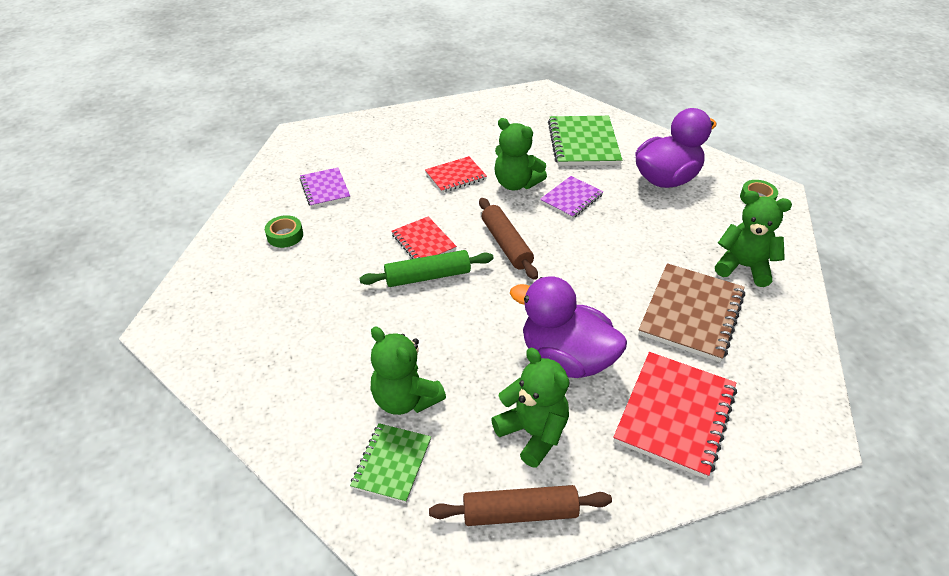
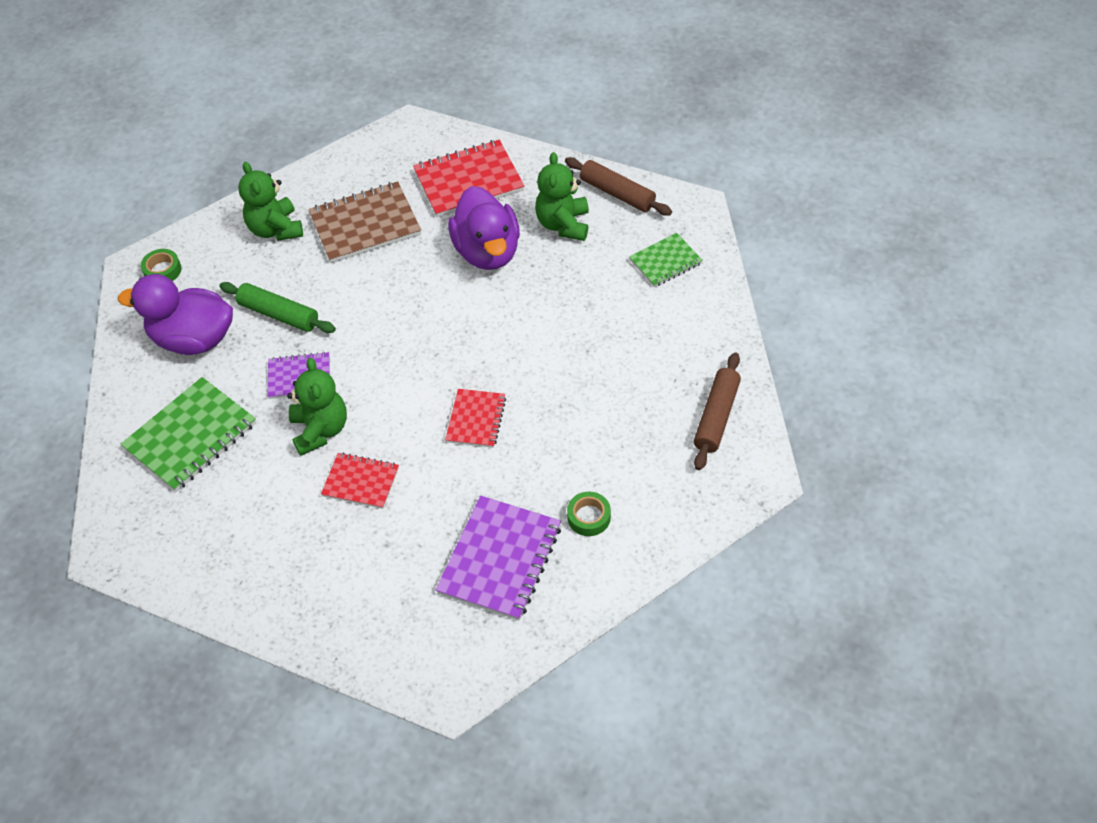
camera: 135 degrees left, 10 degrees up
(325, 189) = (500, 559): purple notebook -> purple notebook, size x1.69
(405, 399) = (621, 294): green teddy bear -> none
(428, 276) = (508, 381): green rolling pin -> green rolling pin (278, 314)
(506, 244) = (413, 368): brown rolling pin -> brown rolling pin (716, 416)

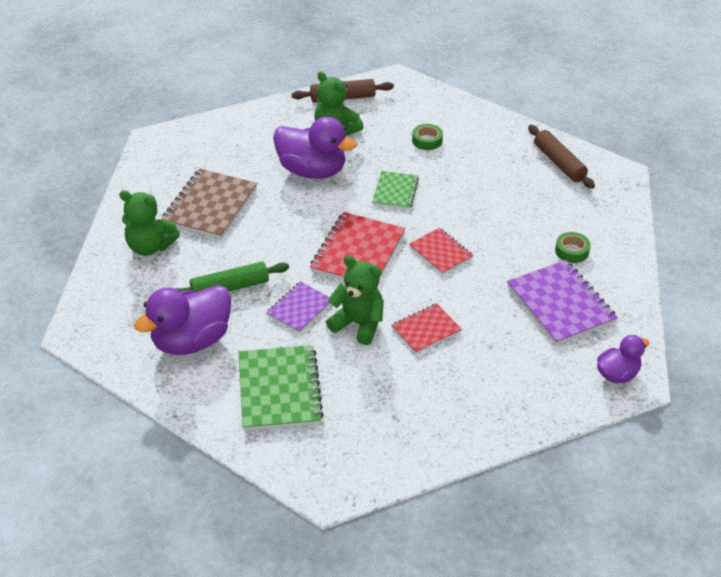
camera: 50 degrees left, 10 degrees down
(162, 270) = (102, 321): green tape -> green tape (427, 140)
(446, 669) = (617, 374): none -> purple duck
(468, 181) = (241, 144): red notebook -> red notebook (358, 252)
(665, 262) = (421, 113): green notebook -> green notebook (395, 191)

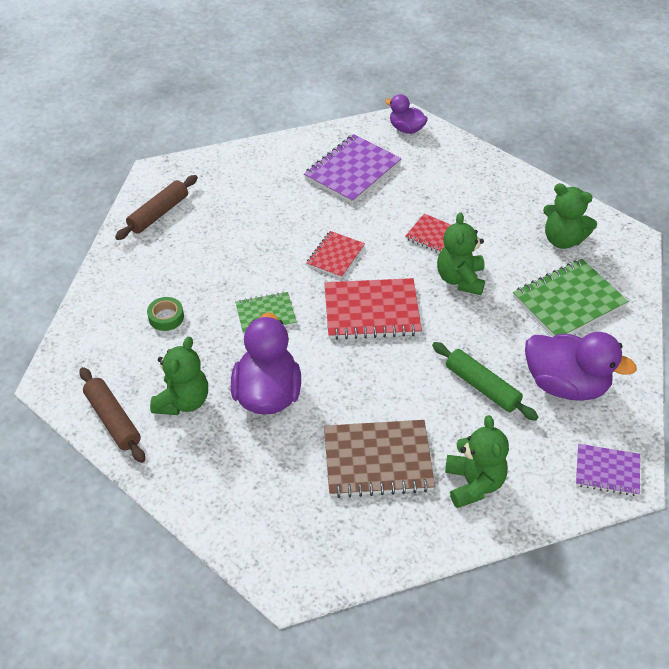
camera: 115 degrees left, 5 degrees up
(299, 308) = (471, 325): purple notebook -> purple notebook (607, 471)
(363, 428) = (562, 240): none -> green teddy bear
(572, 251) = (283, 179): green tape -> none

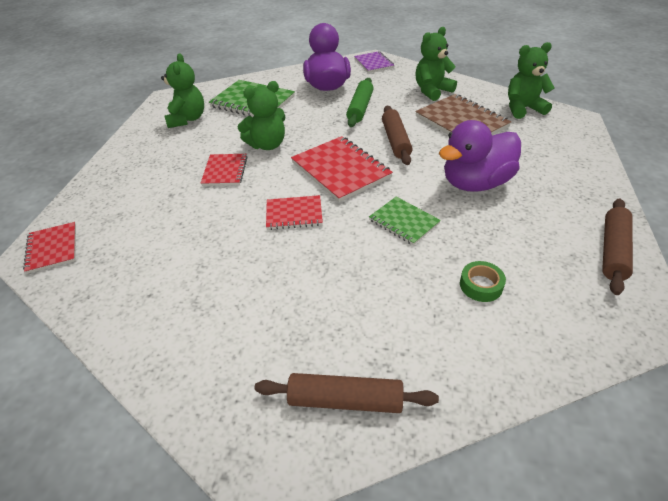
camera: 120 degrees left, 5 degrees down
(183, 401) = (541, 221): green teddy bear -> green teddy bear (523, 109)
(352, 171) = (153, 257): purple notebook -> none
(387, 378) = (396, 141): none -> brown rolling pin
(406, 129) = (52, 248): purple duck -> red notebook

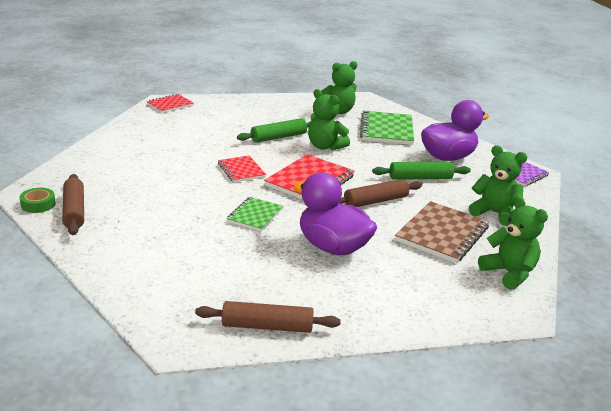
camera: 65 degrees right, 15 degrees down
(225, 171) = (278, 137): red notebook -> green rolling pin
(481, 285) = (192, 255): green tape -> green tape (38, 204)

